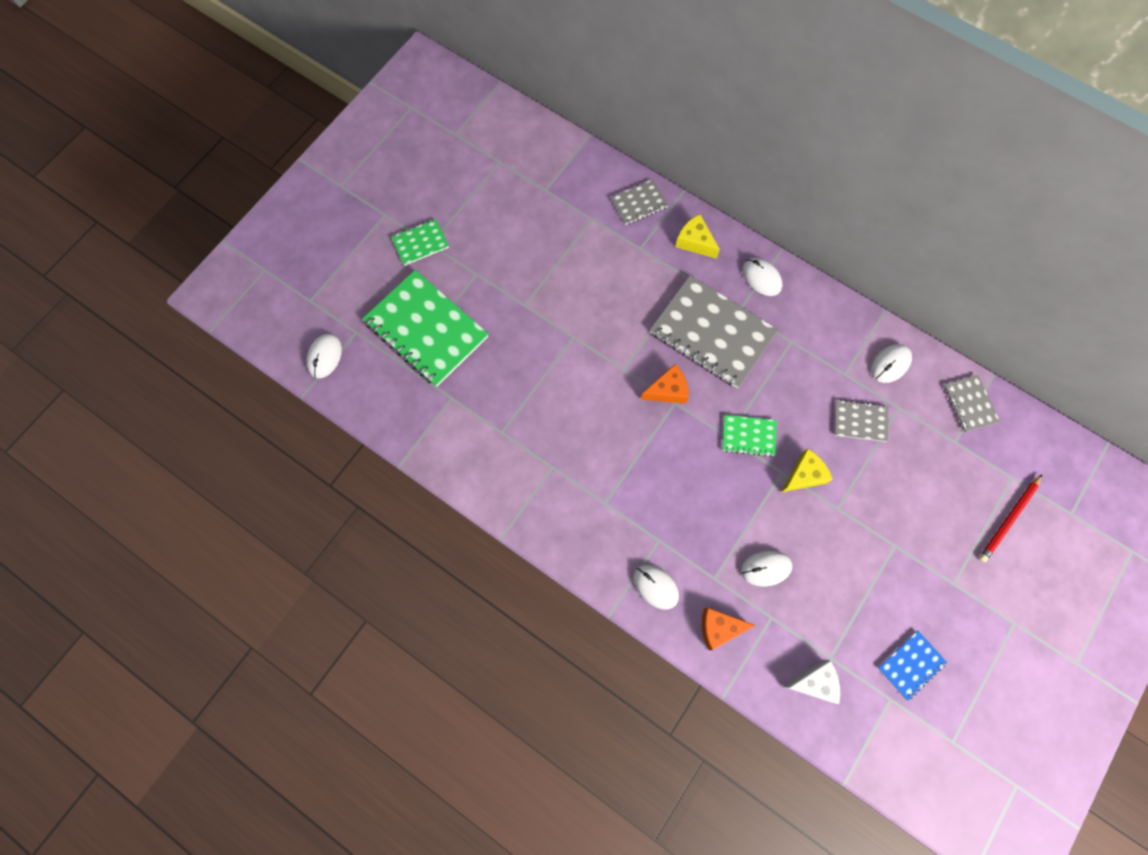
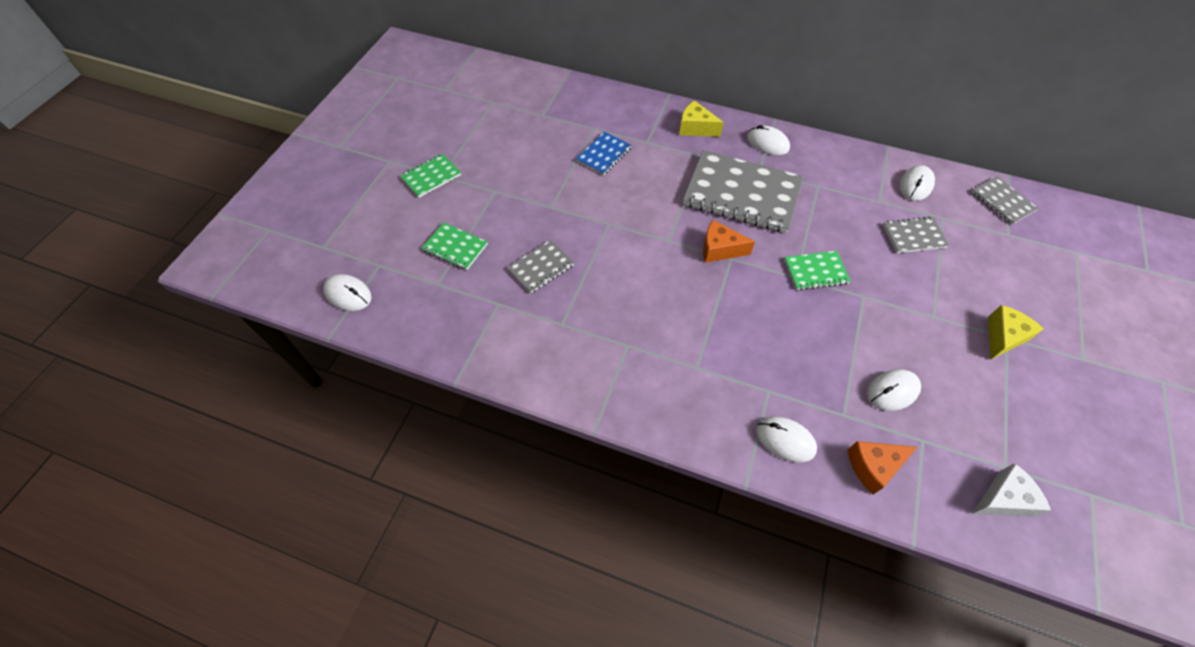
camera: 15 degrees left, 15 degrees down
(324, 356) = (348, 294): white mouse -> white mouse turned 60 degrees counterclockwise
(426, 329) = (455, 247): green notebook -> green notebook, size x0.48
(638, 203) = (633, 109): grey notebook -> grey notebook (541, 267)
(667, 390) = (719, 249): orange cheese -> orange cheese turned 135 degrees counterclockwise
(804, 475) = (886, 294): yellow cheese -> yellow cheese (1003, 337)
(910, 665) = (1091, 452): blue notebook -> blue notebook (604, 154)
(1009, 519) = (1096, 288): red pencil -> none

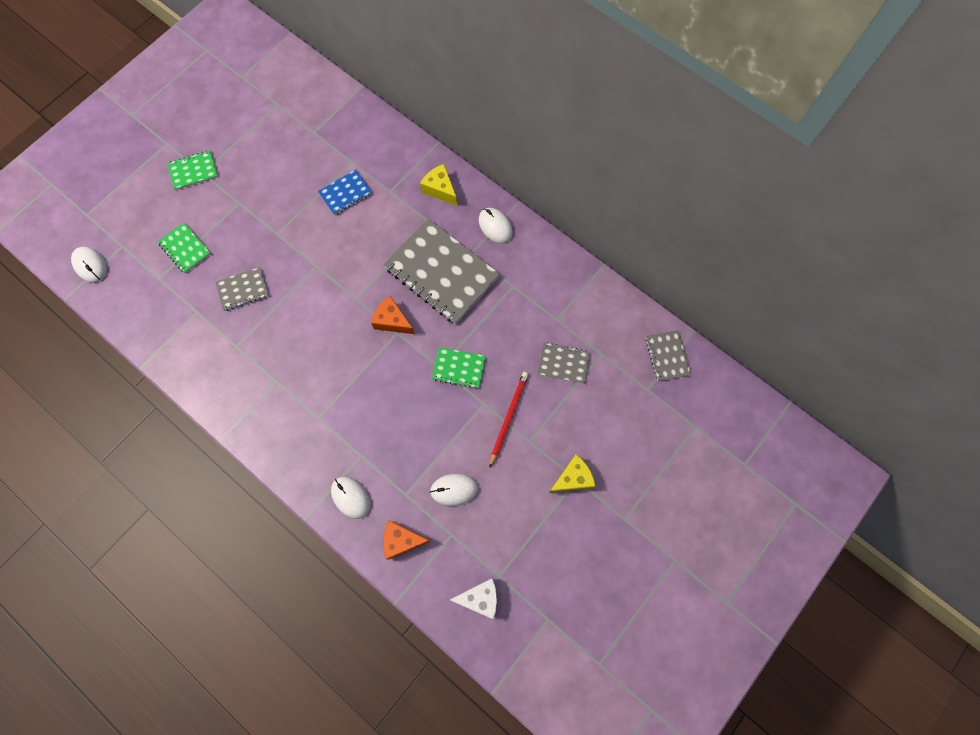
camera: 20 degrees right, 15 degrees up
(897, 301) = (508, 417): none -> red pencil
(915, 185) = (600, 314): white mouse -> none

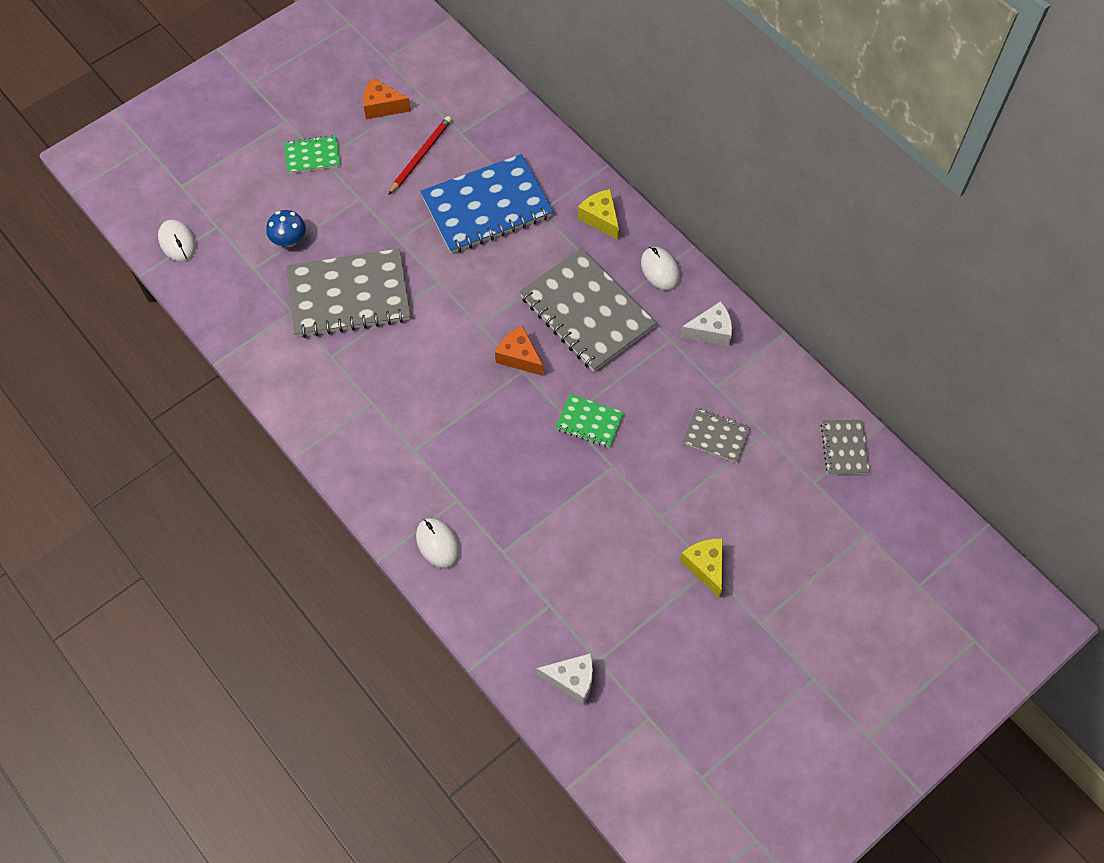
camera: 10 degrees right, 10 degrees down
(185, 248) = (289, 240): green notebook -> blue mushroom
(243, 290) = (349, 295): grey notebook -> grey notebook, size x2.08
(345, 193) = (487, 206): blue notebook -> blue notebook, size x2.08
(402, 540) = (490, 601): orange cheese -> orange cheese (382, 106)
(454, 489) = (561, 555): white mouse -> none
(508, 417) = (639, 486): red pencil -> red pencil (420, 156)
(544, 273) = (710, 331): none -> white cheese
(573, 478) = (705, 566): yellow cheese -> yellow cheese turned 90 degrees counterclockwise

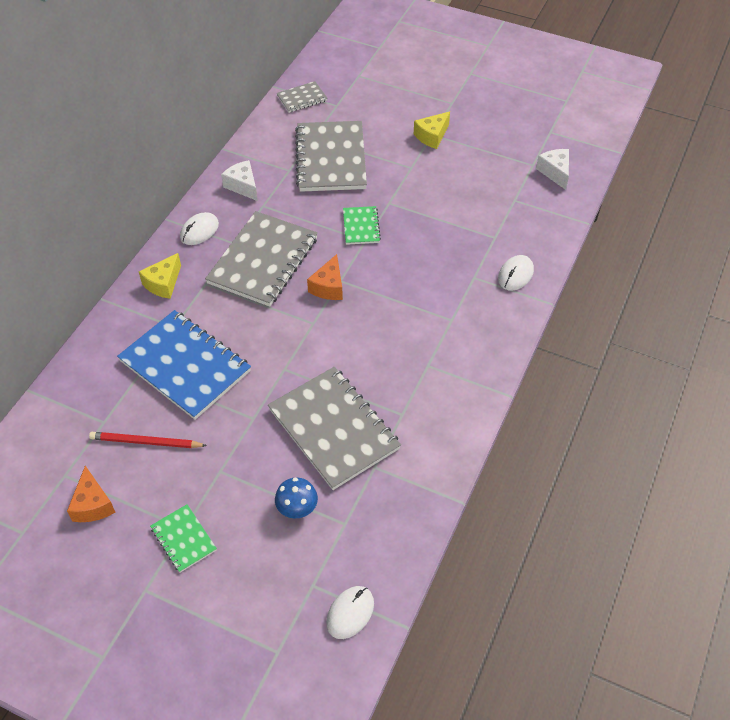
camera: 115 degrees left, 10 degrees down
(716, 436) = (331, 158): grey notebook -> grey notebook, size x2.08

